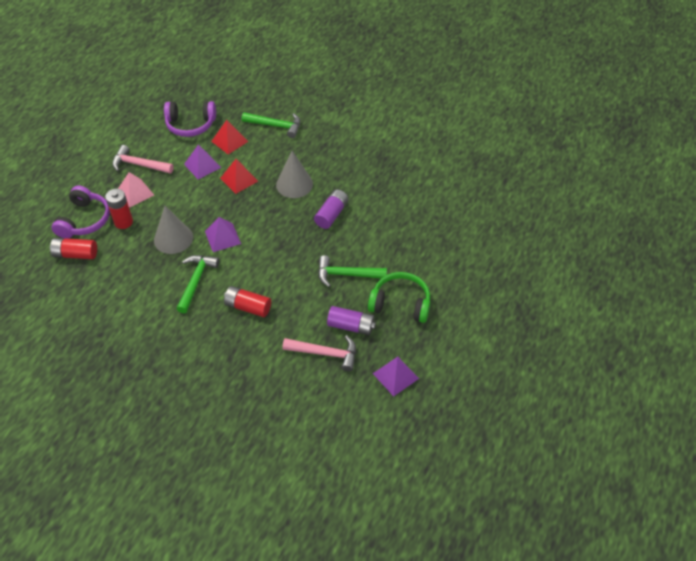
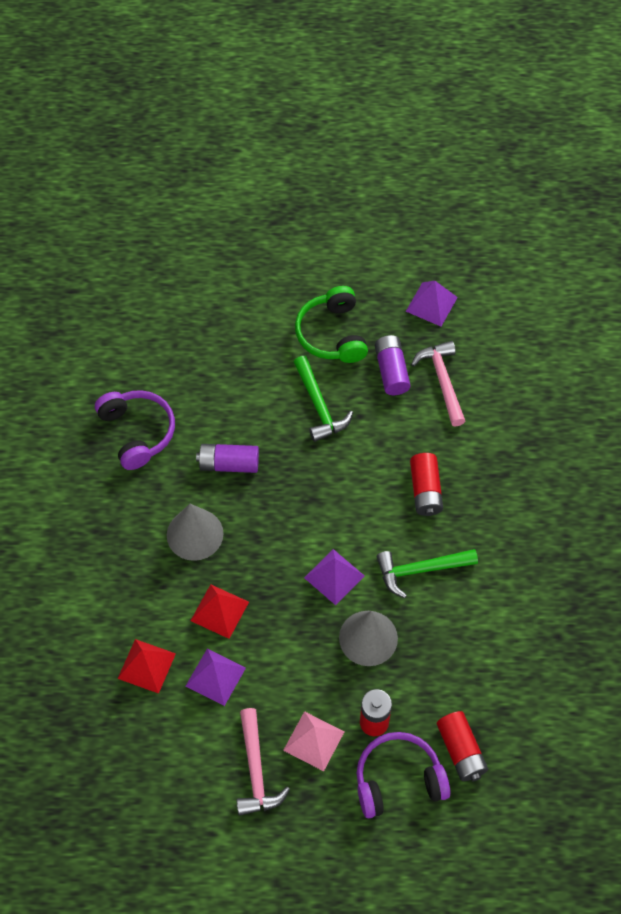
camera: 115 degrees left, 10 degrees up
(190, 125) = (135, 745): purple headphones -> purple headphones (137, 432)
(276, 126) = (84, 616): green hammer -> none

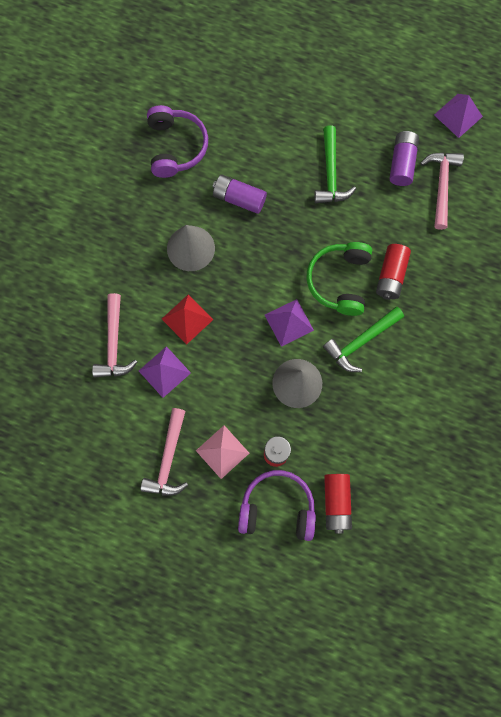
camera: 20 degrees right, 15 degrees up
(146, 666) = (114, 343): red pyramid -> pink hammer
(332, 334) = (365, 115): green headphones -> green headphones (340, 281)
(420, 570) = (361, 341): green hammer -> green hammer turned 45 degrees counterclockwise

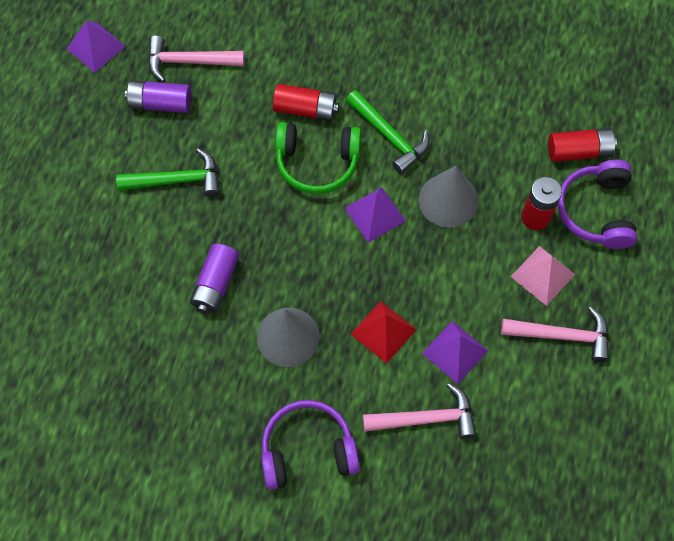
camera: 95 degrees left, 10 degrees down
(175, 147) = (144, 370): purple headphones -> purple headphones (307, 450)

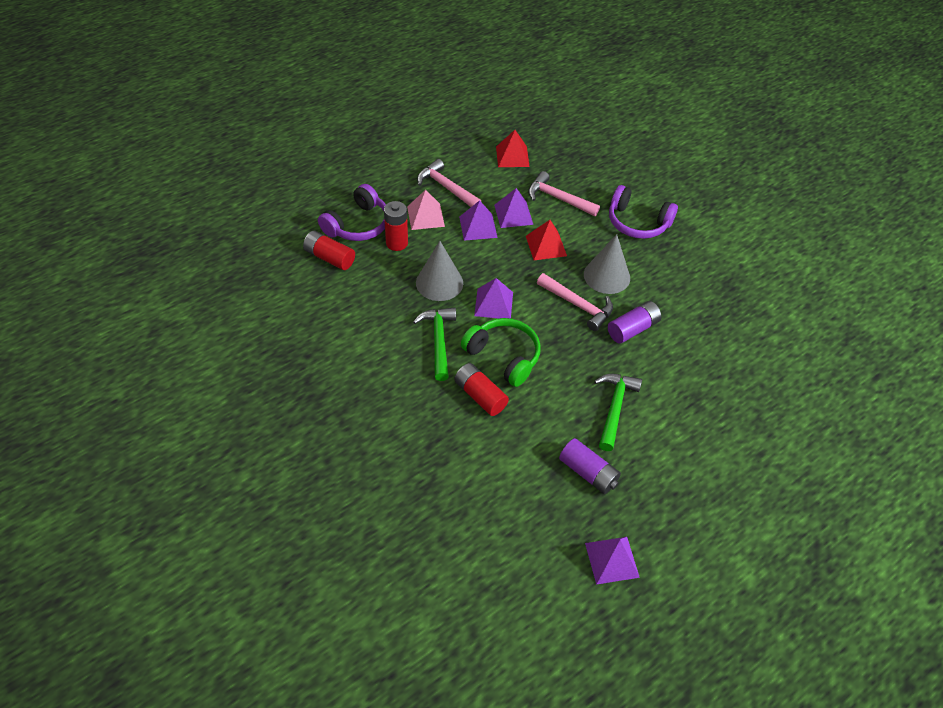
camera: 145 degrees left, 15 degrees down
(177, 180) = (614, 408): green hammer -> green hammer turned 75 degrees clockwise
(189, 62) = (541, 492): pink hammer -> pink hammer (578, 305)
(476, 303) = (478, 227): none -> purple pyramid
(536, 451) = (512, 156): none -> red pyramid

